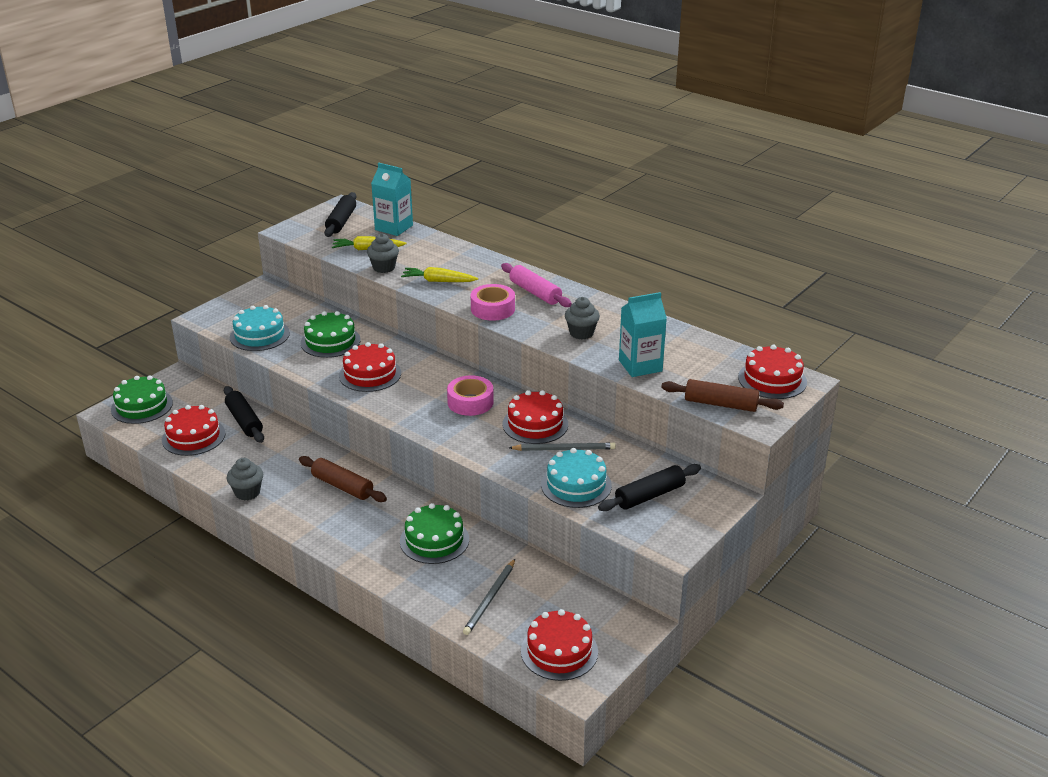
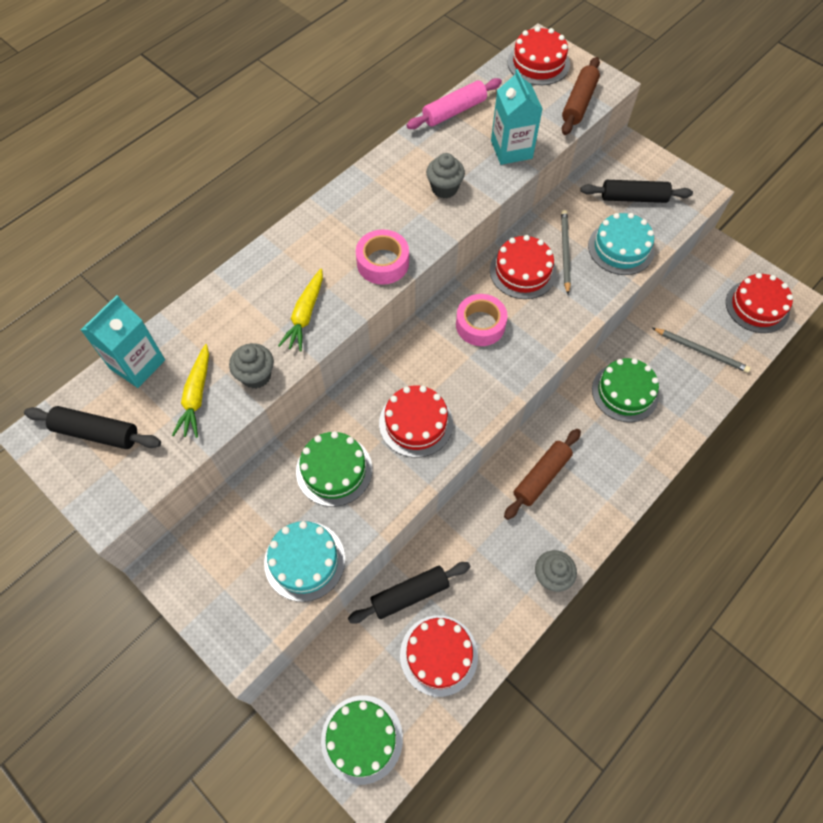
camera: 85 degrees left, 30 degrees up
(535, 293) = (350, 221): pink rolling pin -> pink rolling pin (454, 111)
(650, 496) = (633, 198): black rolling pin -> black rolling pin turned 60 degrees counterclockwise

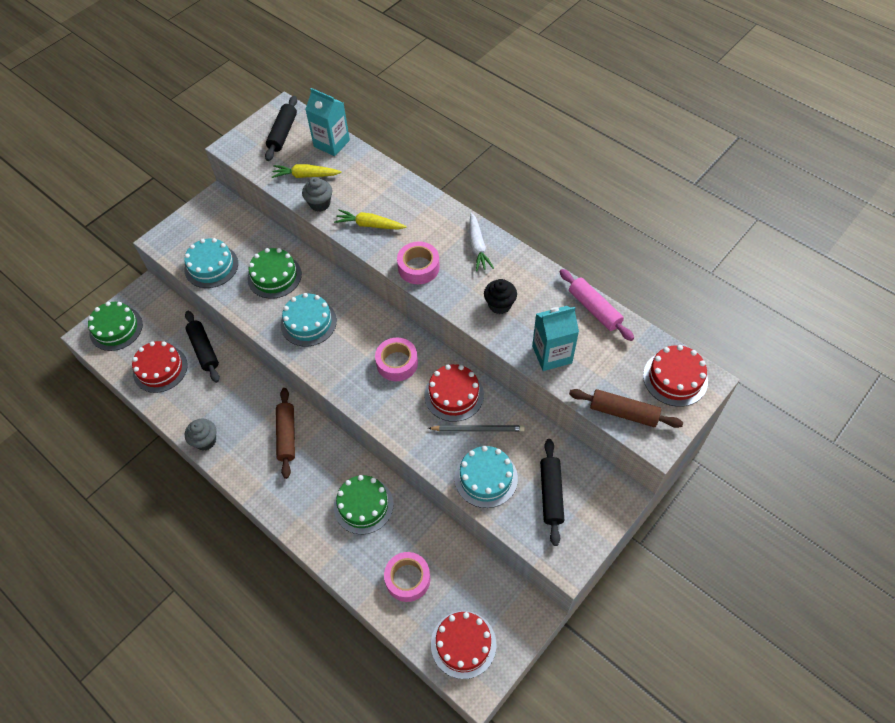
camera: 90 degrees right, 5 degrees down
(356, 204) = (477, 246): none -> white carrot
(416, 423) = (308, 322): red cake -> turquoise cake
(444, 188) = (499, 305): grey cupcake -> black cupcake
(541, 476) = (287, 435): brown rolling pin -> brown rolling pin turned 45 degrees clockwise
(701, 351) = (407, 579): grey pencil -> pink tape

